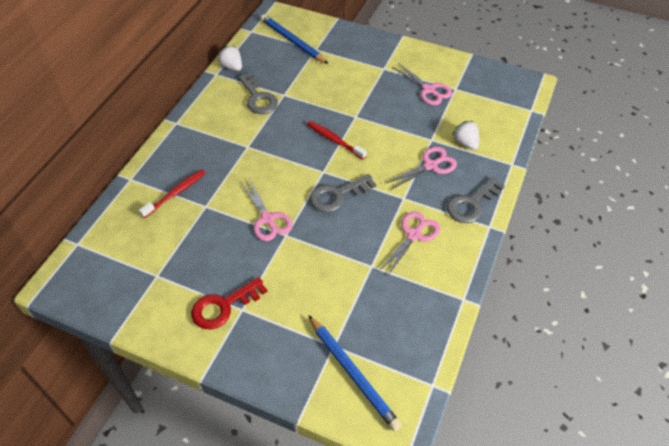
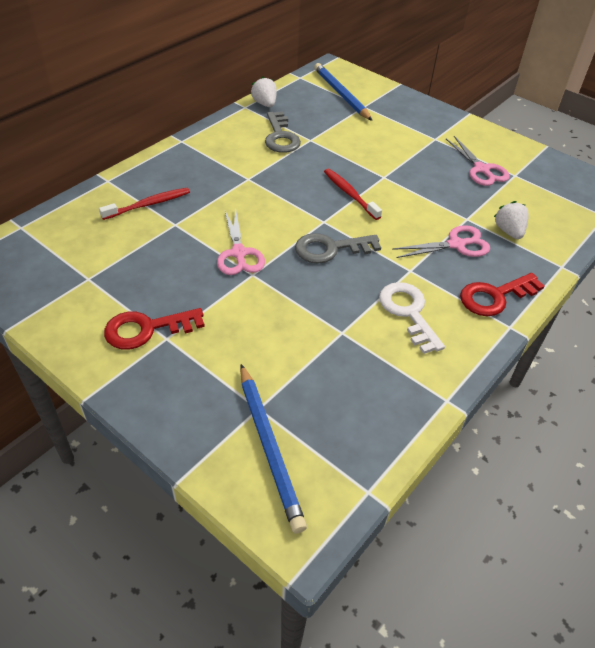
camera: 15 degrees right, 5 degrees down
(414, 235) = (408, 312): pink scissors -> white key
(472, 204) = (495, 297): grey key -> red key

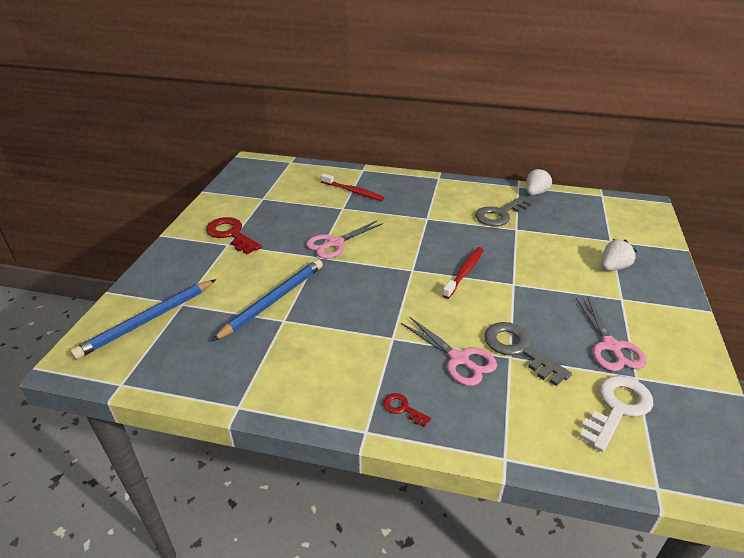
camera: 65 degrees right, 10 degrees down
(330, 249) = (379, 284): grey key -> grey key (519, 349)
(341, 94) = (609, 223): blue pencil -> blue pencil (273, 301)
(408, 312) = (334, 352): white key -> white key (617, 408)
(481, 169) = (611, 346): pink scissors -> pink scissors turned 45 degrees counterclockwise
(495, 297) = (402, 408): red key -> red key, size x0.49
(508, 231) = (522, 395): white strawberry -> white strawberry (613, 267)

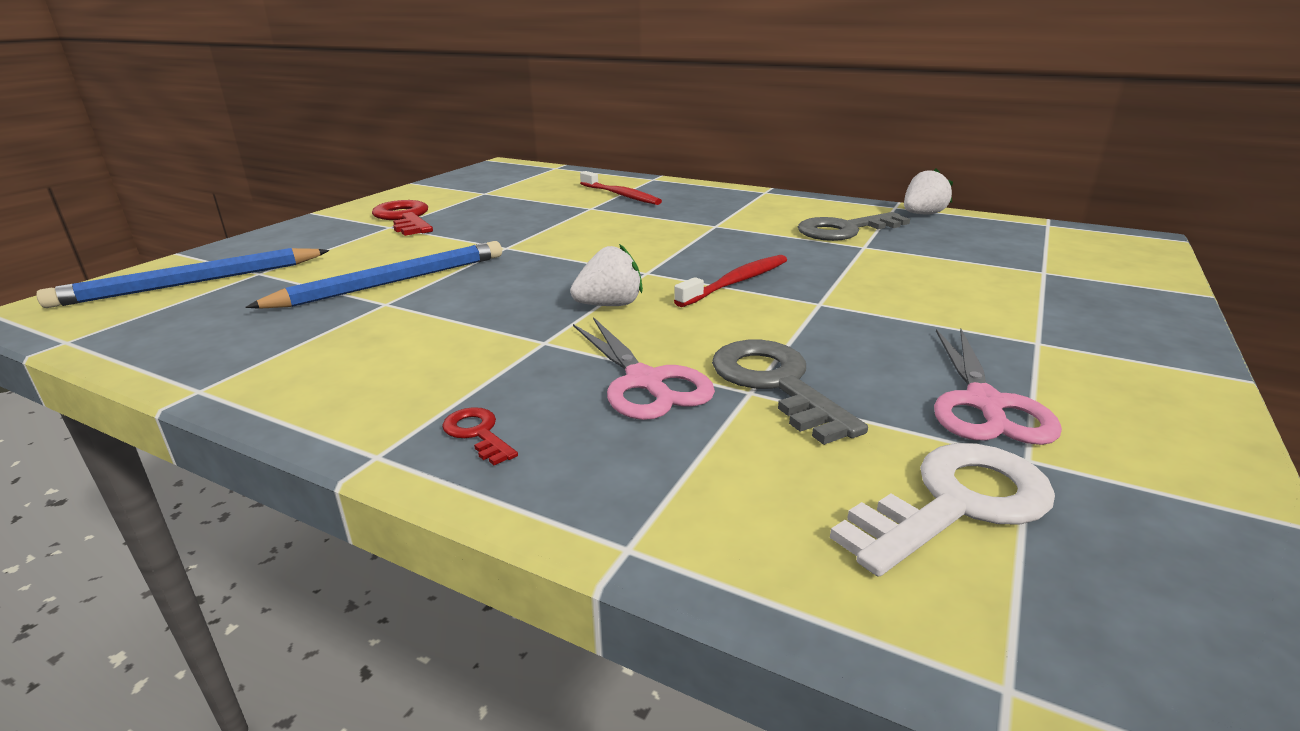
camera: 15 degrees right, 10 degrees down
(335, 243) = (546, 237): pink scissors -> none
(613, 267) = (1036, 302): white strawberry -> white strawberry (609, 305)

